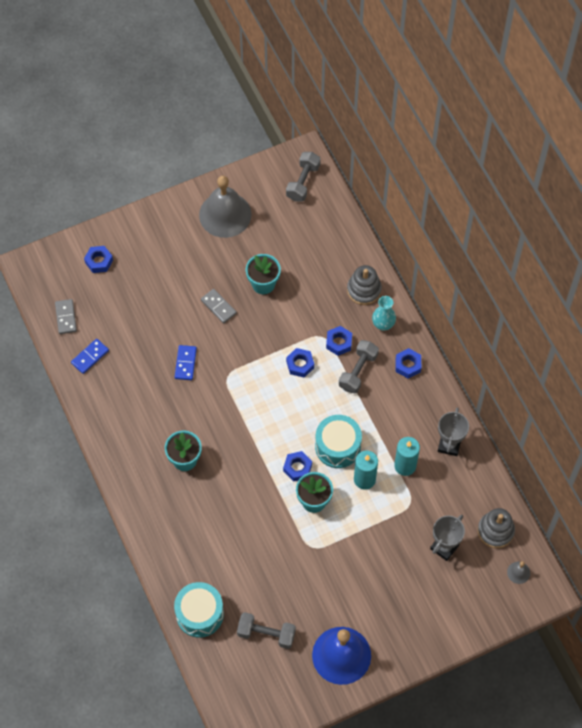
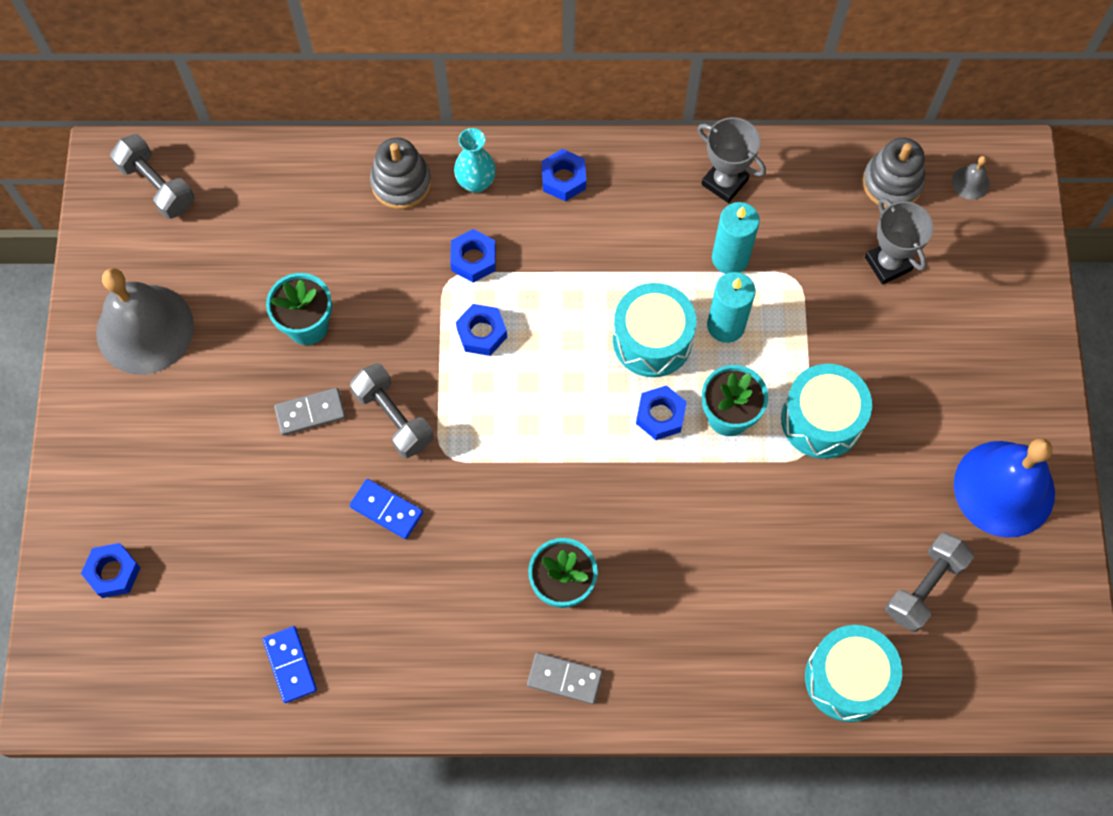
camera: 65 degrees left, 5 degrees up
(66, 317) = (190, 675): grey domino -> grey domino (564, 679)
(334, 548) = (821, 420): none -> turquoise drum
(358, 371) = (537, 254): grey dumbbell -> grey dumbbell (393, 418)

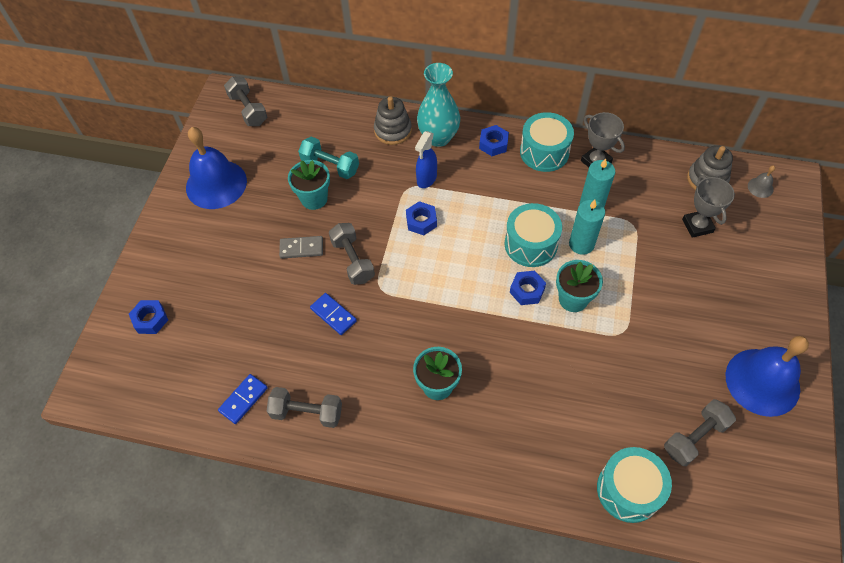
camera: 15 degrees right, 10 degrees down
(145, 329) = (216, 184): grey bell -> blue bell
(290, 665) = (243, 399): blue domino -> blue domino turned 45 degrees clockwise
(318, 263) = (330, 166): none -> turquoise dumbbell
(387, 664) = (307, 412): none -> grey dumbbell
(473, 259) = (426, 179): blue nut -> blue spray bottle
(476, 182) = (438, 137): turquoise vase -> turquoise vase, size x1.63
(564, 679) = (425, 447): grey domino -> none
(821, 420) = (637, 313): turquoise drum -> turquoise drum (544, 152)

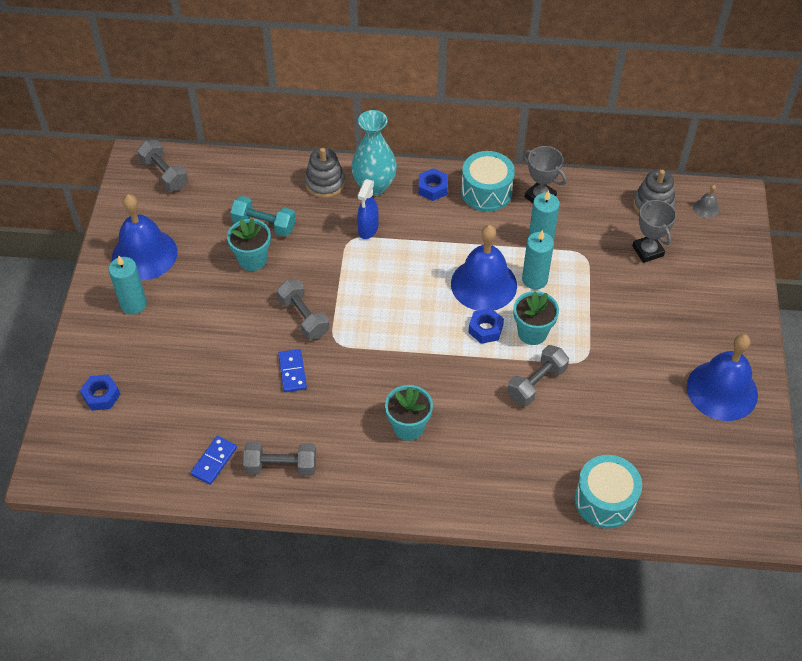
camera: 10 degrees left, 5 degrees down
(197, 231) = (133, 304): none -> turquoise candle
(301, 248) = (248, 310): grey domino -> none
(333, 315) = (292, 372): blue domino -> blue domino turned 45 degrees clockwise
(421, 221) = (369, 272): blue nut -> none
(531, 244) = (484, 284): turquoise drum -> blue bell
(695, 437) = (662, 447): grey dumbbell -> grey dumbbell (536, 383)

